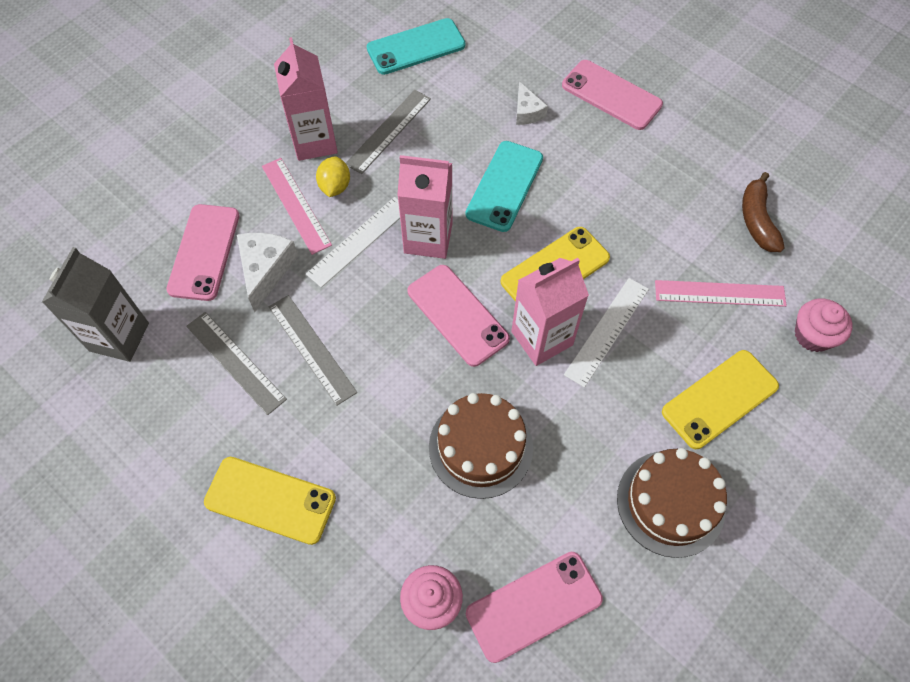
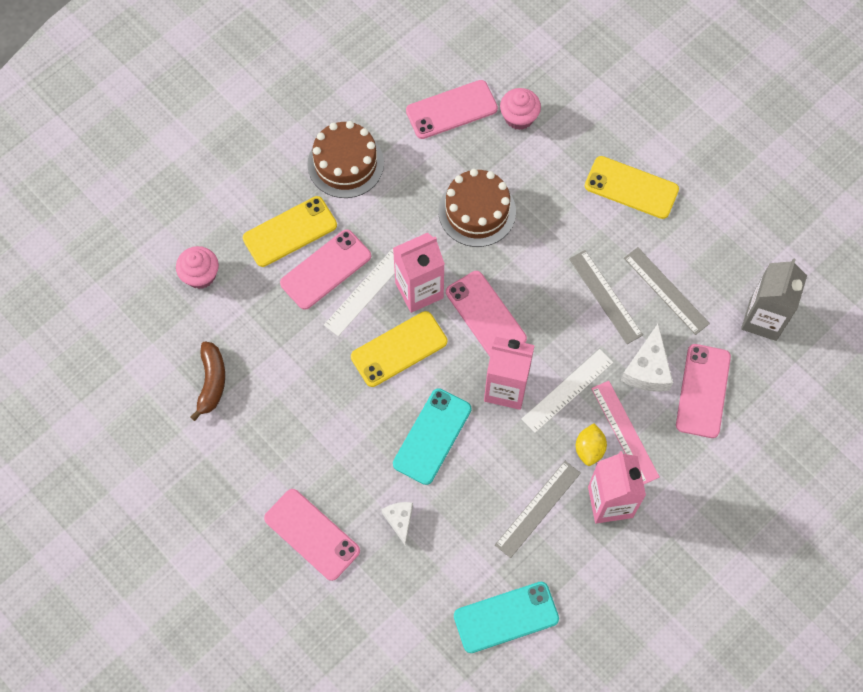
camera: 175 degrees left, 5 degrees up
(661, 354) = (326, 270): none -> pink phone
(719, 293) = (265, 316): pink ruler -> none

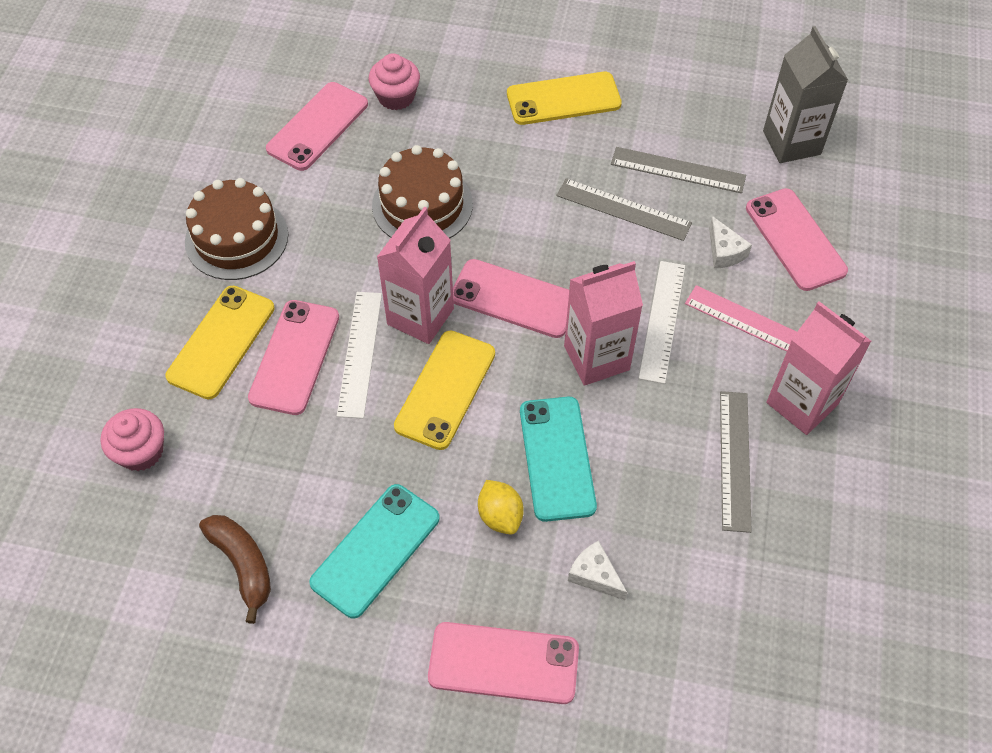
camera: 35 degrees left, 10 degrees down
(506, 617) = (802, 602): turquoise phone -> turquoise phone (376, 550)
(589, 449) = (735, 364): yellow lemon -> yellow lemon (500, 516)
(647, 369) = (724, 252): white cheese -> white cheese, size x0.62

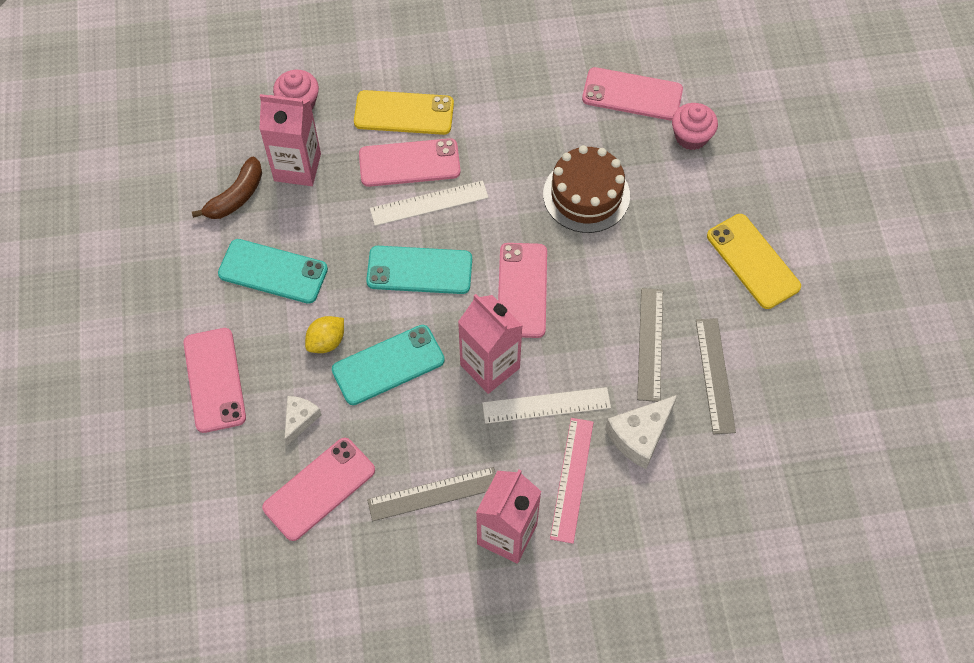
camera: 70 degrees right, 5 degrees up
(236, 238) = (499, 85): brown cake -> none
(420, 316) = (478, 231): pink carton -> pink carton (297, 167)
(445, 389) = (419, 270): yellow phone -> turquoise phone
(724, 252) = (640, 436): white cheese -> white cheese, size x1.61
(791, 143) = (795, 463): grey carton -> none
(795, 239) = (680, 491): pink phone -> pink phone (319, 489)

